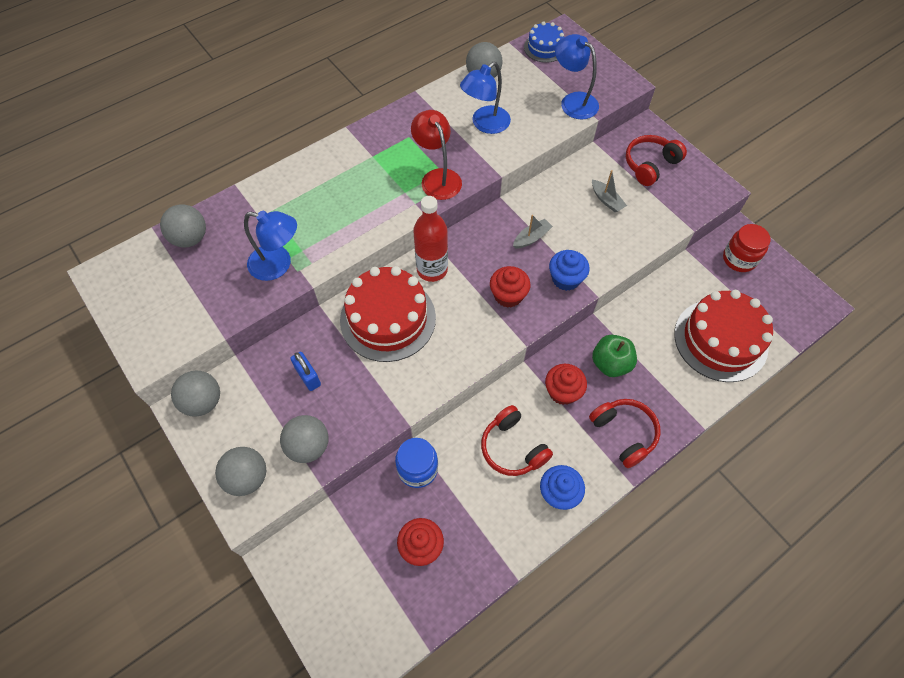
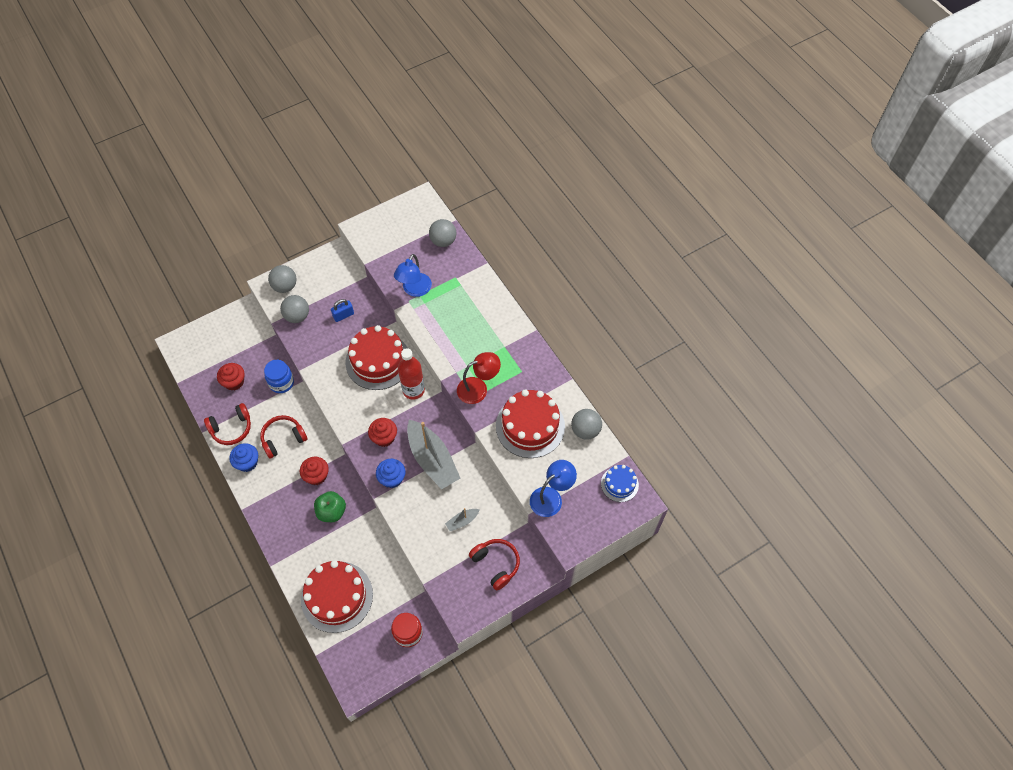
camera: 95 degrees right, 0 degrees up
(203, 402) = (337, 262): grey ball -> none
(485, 124) = (530, 426): blue lamp -> red cake
(531, 238) = (432, 460): grey boat -> grey boat, size x2.29
(624, 433) = (278, 510): red headphones -> red headphones (231, 428)

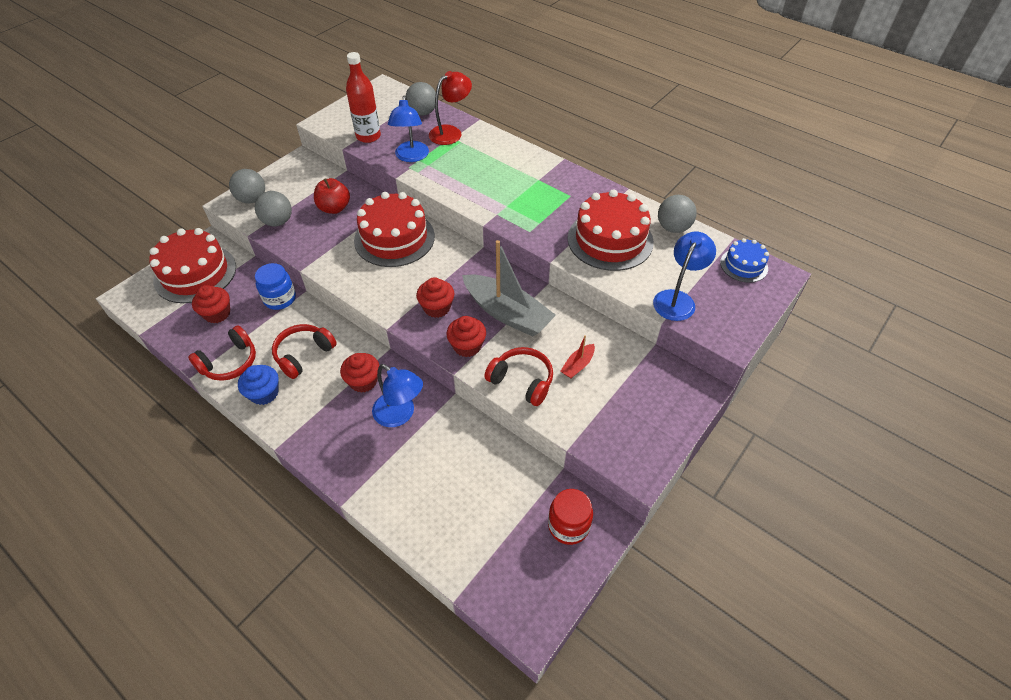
camera: 20 degrees left, 10 degrees down
(332, 511) = (400, 415): green apple -> blue lamp
(337, 596) = (450, 513): red cake -> red cake (195, 273)
(343, 315) = (334, 208): blue padlock -> red apple
(392, 478) = (467, 346): blue cupcake -> red cupcake
(413, 390) = (450, 254): red bottle -> red bottle (368, 136)
(462, 521) = (577, 365): grey boat -> red boat
(478, 388) = (531, 221): red lamp -> red lamp (451, 132)
(496, 564) = (645, 398): red headphones -> red headphones (522, 381)

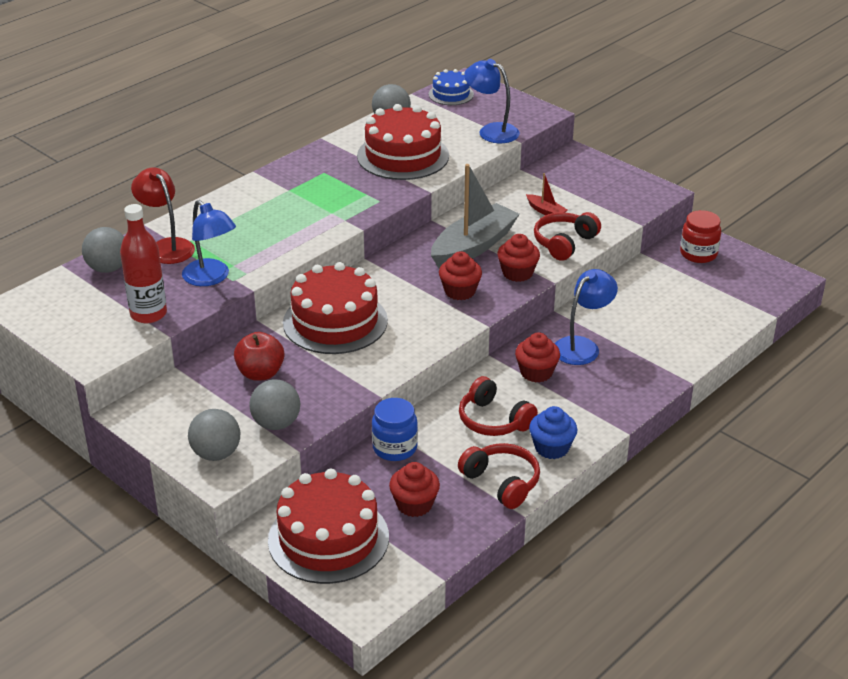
camera: 85 degrees left, 15 degrees down
(411, 157) = (211, 278): blue lamp -> blue lamp turned 45 degrees clockwise

